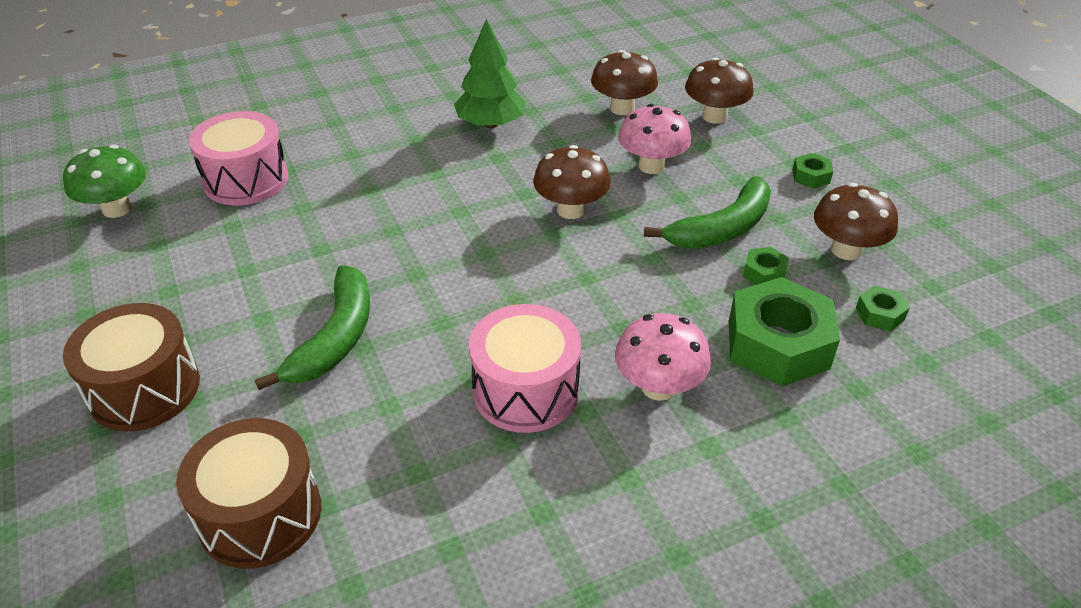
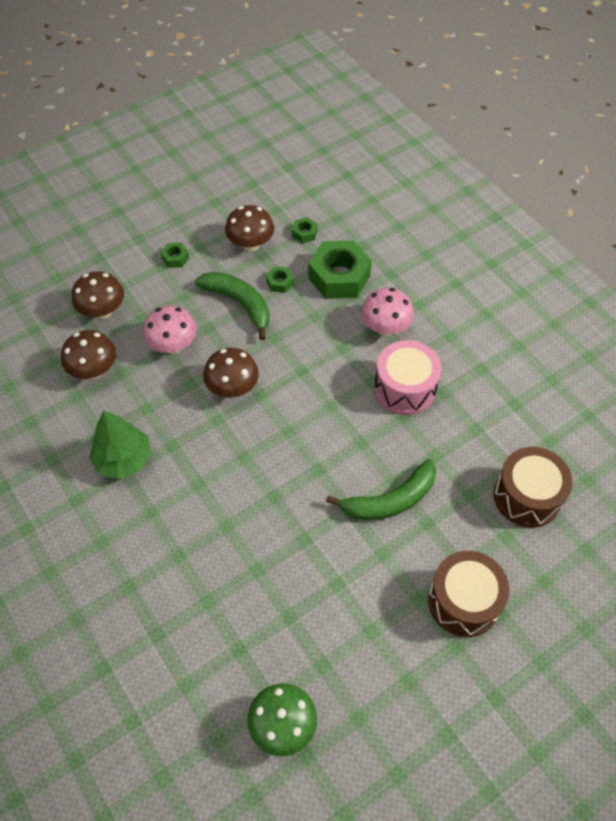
camera: 100 degrees left, 15 degrees up
(246, 180) = (226, 630): pink drum -> none
(335, 338) = (390, 500): green banana -> green banana turned 150 degrees clockwise

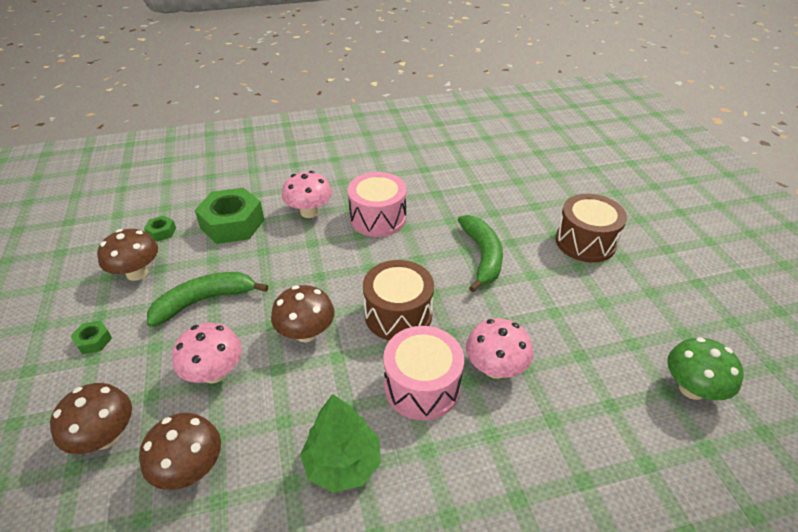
camera: 70 degrees left, 15 degrees down
(208, 491) = (422, 386): none -> pink drum
(246, 544) = (495, 368): none -> pink mushroom
(280, 282) = (204, 264): green nut -> none
(527, 496) = (505, 186): brown drum -> brown drum (398, 314)

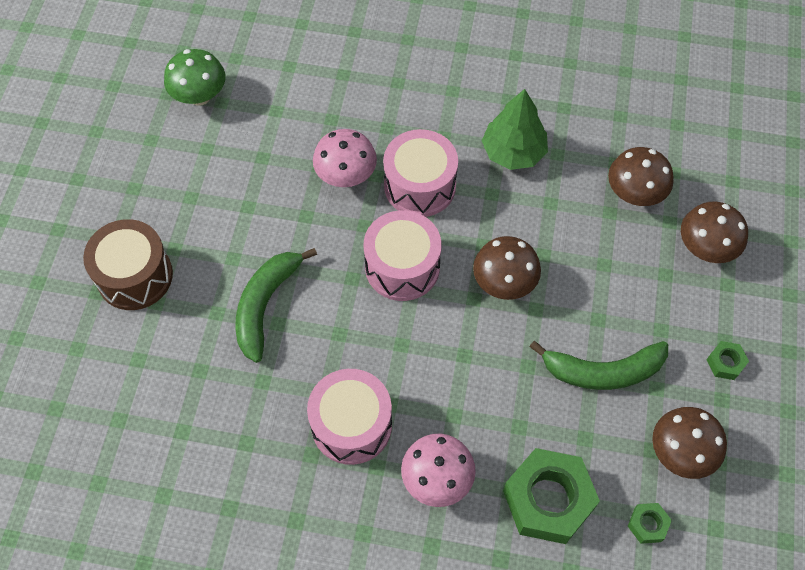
camera: 155 degrees left, 20 degrees up
(214, 373) = (603, 274): pink mushroom -> none
(398, 314) = (402, 267): brown drum -> pink drum

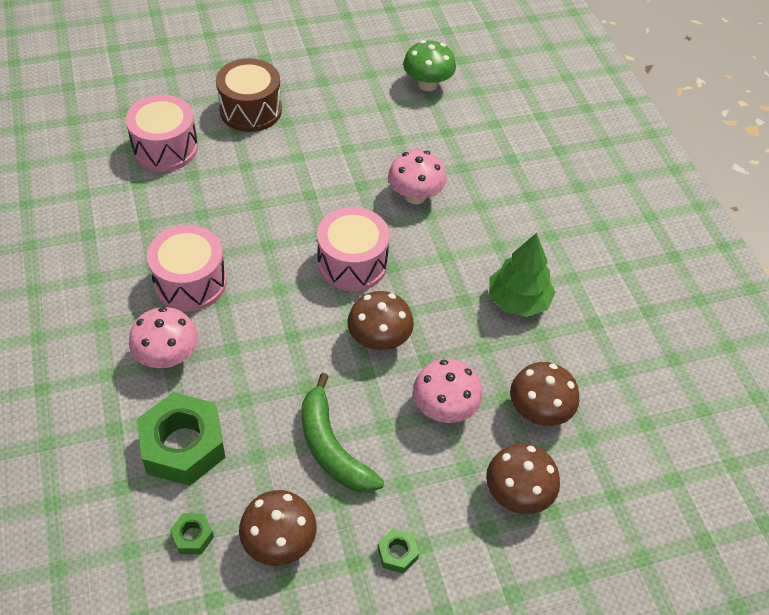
camera: 60 degrees right, 10 degrees down
(265, 305) = (268, 191): green banana -> none
(420, 186) = (438, 247): pink drum -> pink drum (165, 148)
(601, 264) = (444, 408): none -> pink mushroom

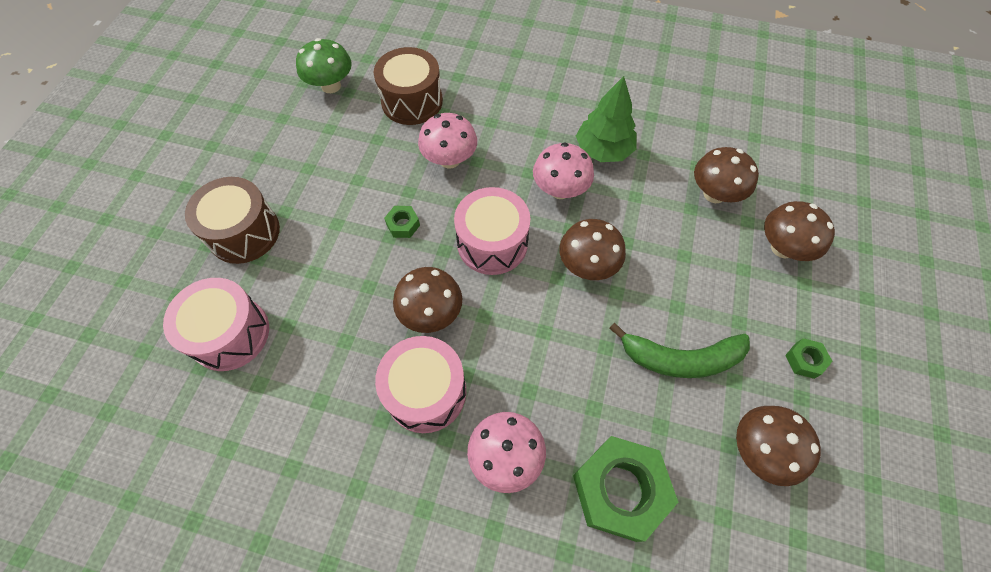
camera: 55 degrees left, 10 degrees up
(193, 536) = (724, 527): green nut -> green nut (403, 225)
(259, 253) = (431, 313): none -> brown mushroom
(444, 408) = (681, 254): pink mushroom -> pink mushroom (560, 190)
(456, 142) = (412, 101): none -> brown drum

